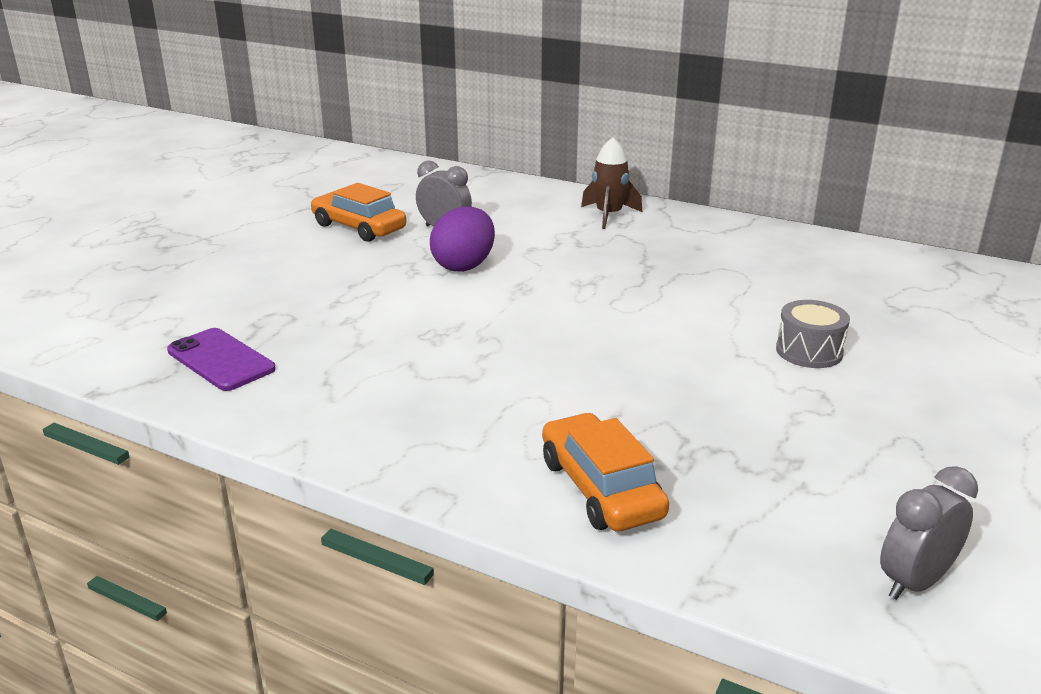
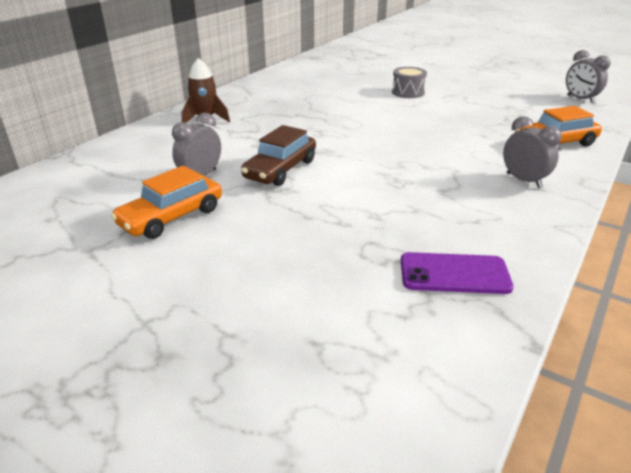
camera: 85 degrees left, 5 degrees up
(221, 360) = (454, 274): purple phone -> purple phone turned 45 degrees clockwise
(440, 432) = (523, 180): none -> grey clock
(464, 266) = (280, 169): purple egg -> brown car

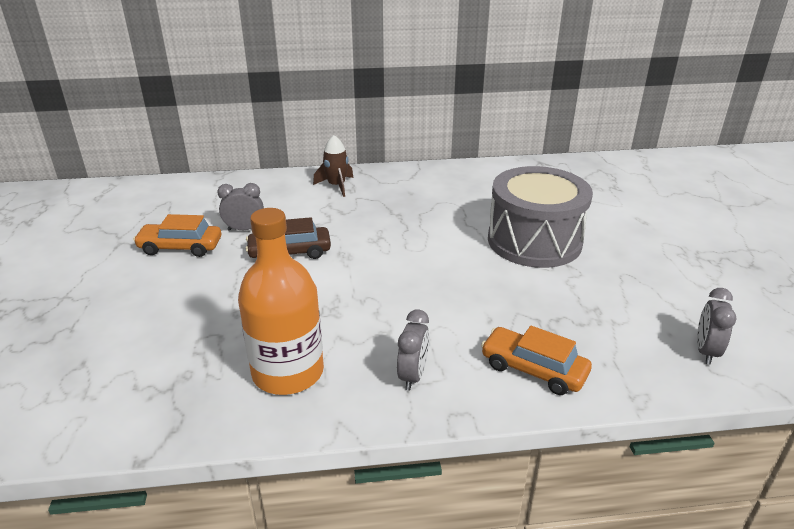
camera: 50 degrees right, 0 degrees up
(408, 92) = (534, 241): grey drum -> grey drum, size x2.43
(454, 274) = (207, 390): purple phone -> none
(467, 226) = (288, 372): none -> orange bottle

